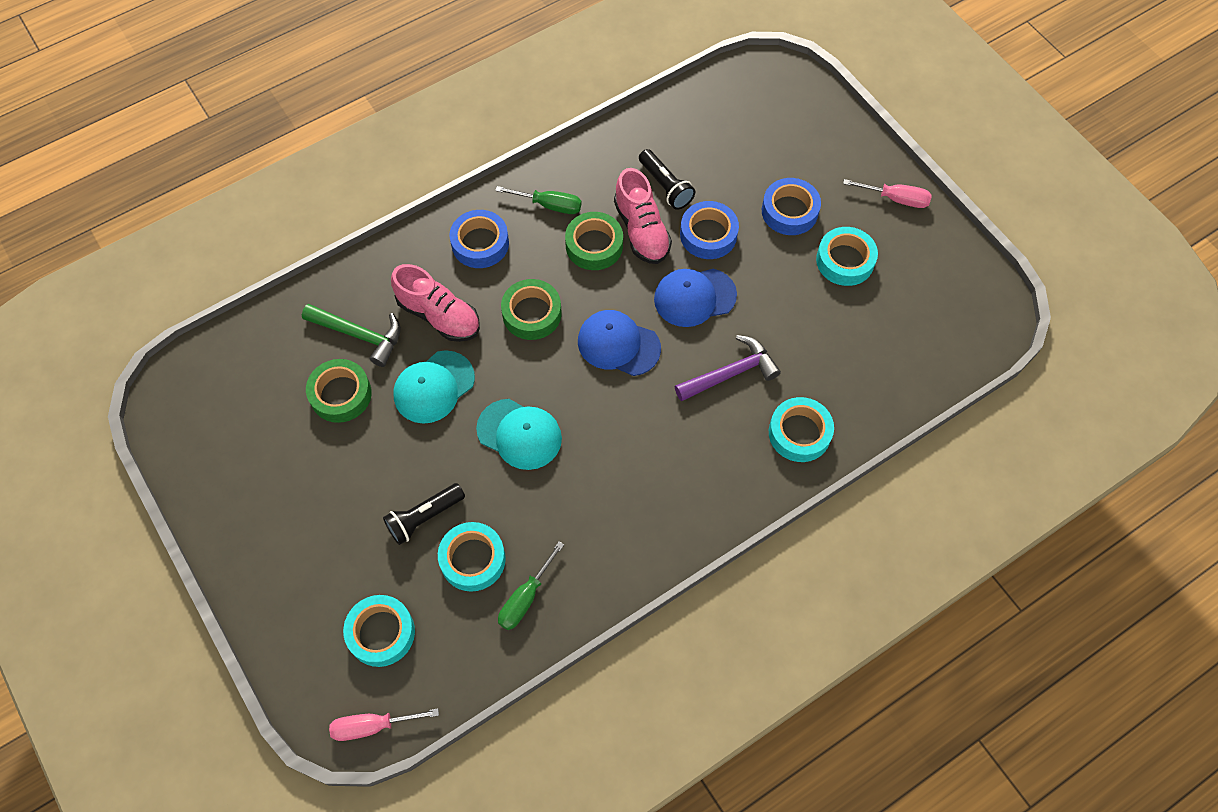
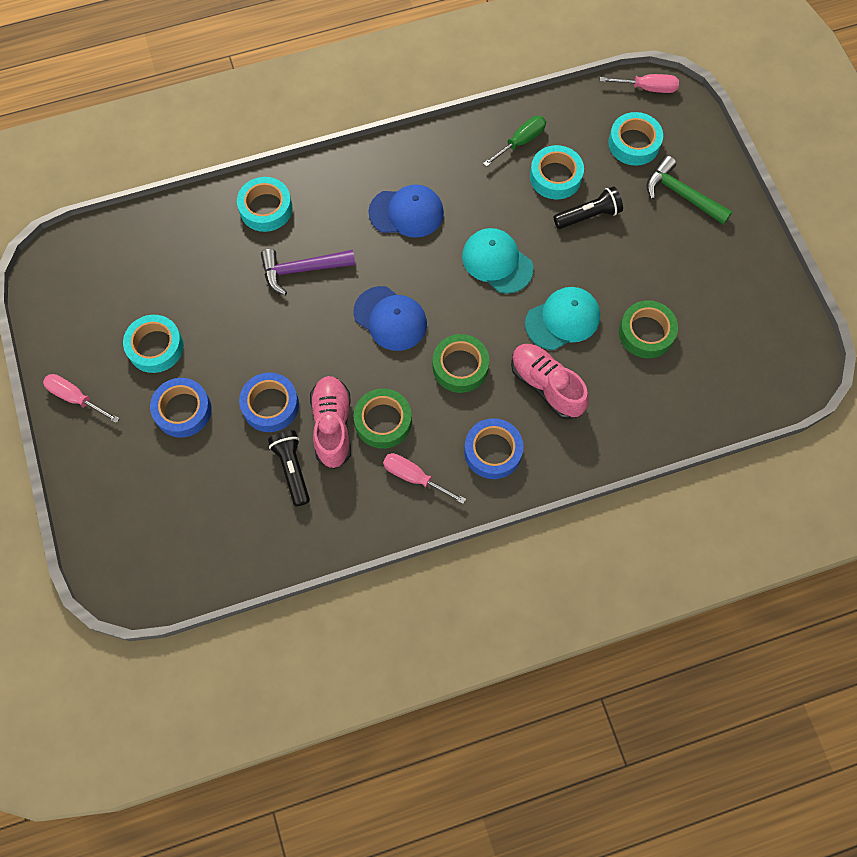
camera: 165 degrees left, 5 degrees up
(360, 335) = (622, 384): green hammer -> green hammer (681, 194)
(549, 205) = (414, 477): green screwdriver -> pink screwdriver
(694, 297) = (307, 346): blue cap -> blue cap (406, 212)

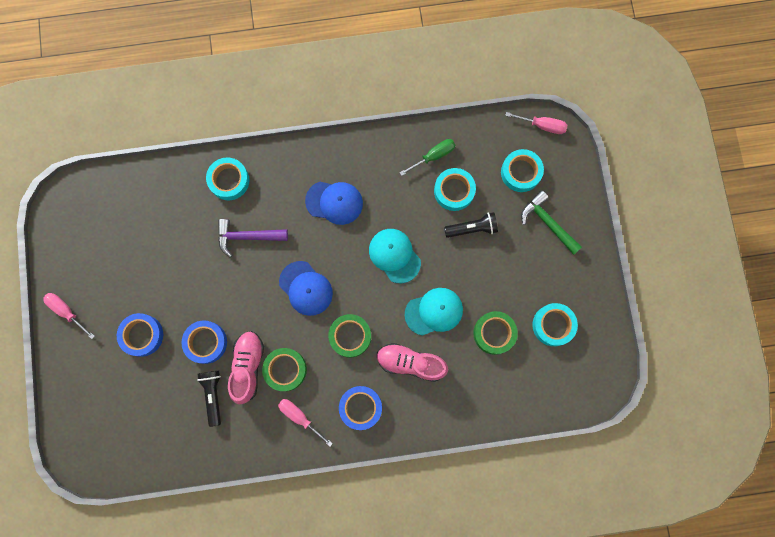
camera: 10 degrees right, 10 degrees up
(155, 347) = (130, 281): turquoise tape -> turquoise tape (553, 325)
(546, 386) = (410, 363): pink shoe -> pink shoe turned 45 degrees counterclockwise

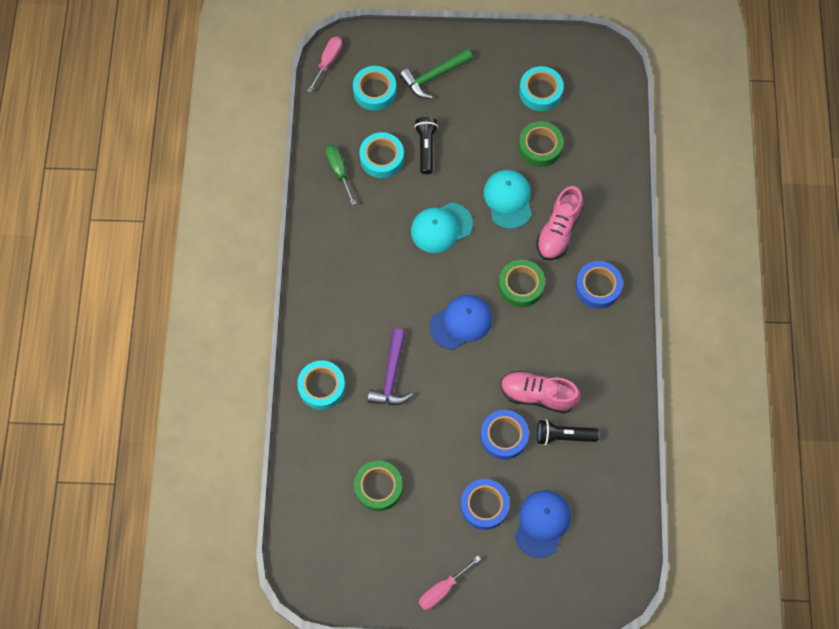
camera: 80 degrees left, 10 degrees down
(285, 369) = (546, 356): green tape -> green tape (378, 487)
(300, 417) = (599, 349): pink screwdriver -> none
(334, 202) = (370, 279): blue cap -> blue cap (542, 523)

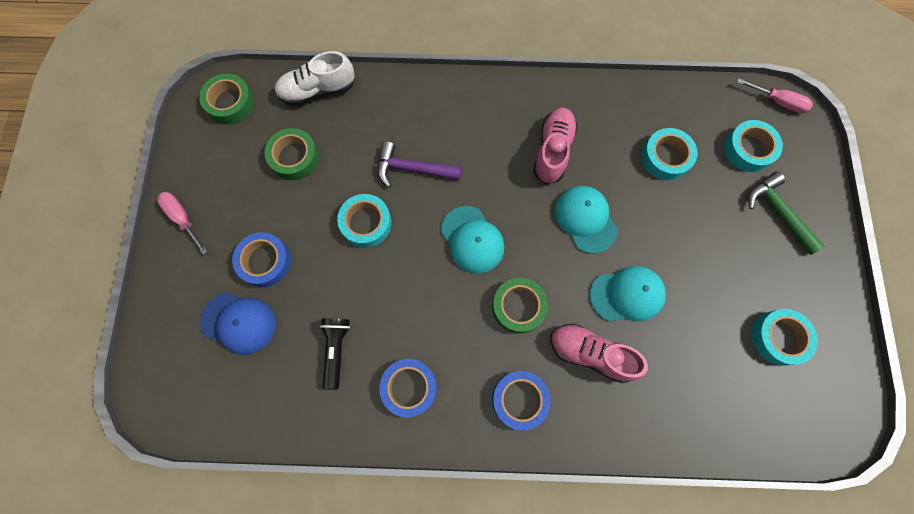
camera: 90 degrees right, 5 degrees up
(304, 470) = (318, 90): none -> white shoe
(322, 387) = (402, 104): turquoise tape -> turquoise tape (366, 223)
(339, 171) = (645, 115): green screwdriver -> none
(426, 147) = (684, 203): black flashlight -> none
(461, 322) = (472, 240): blue cap -> turquoise cap
(503, 436) = (340, 283): blue tape -> blue tape (409, 387)
(538, 395) = (385, 322): pink shoe -> pink shoe (552, 151)
(540, 147) = (701, 335): green tape -> green tape (230, 103)

